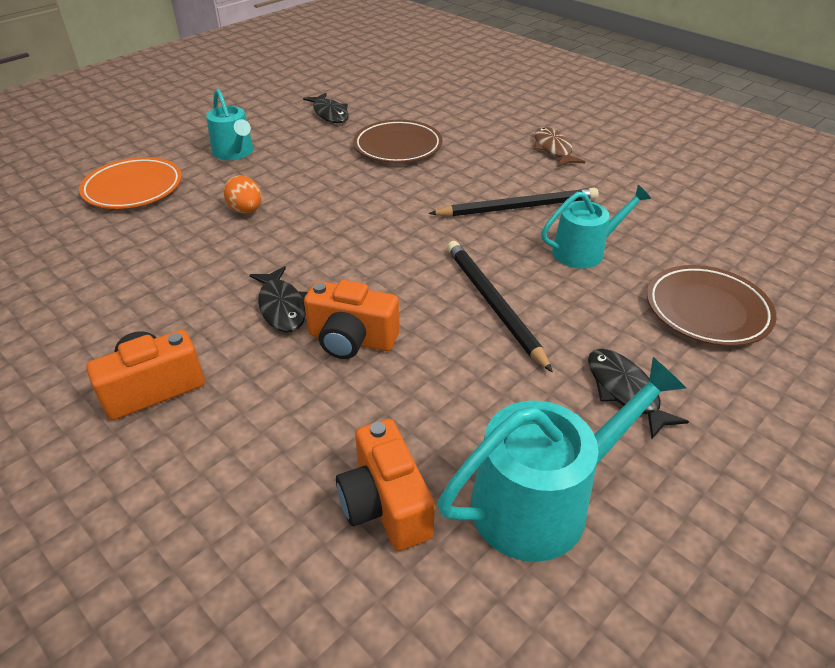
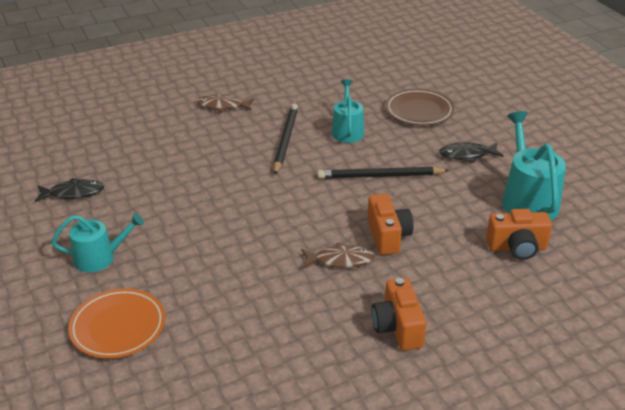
camera: 70 degrees left, 5 degrees down
(246, 210) = (204, 262): orange egg -> none
(282, 307) = (340, 260): black fish -> brown fish
(351, 340) = (388, 236): orange camera -> orange camera turned 45 degrees counterclockwise
(398, 147) = (163, 170): brown plate -> none

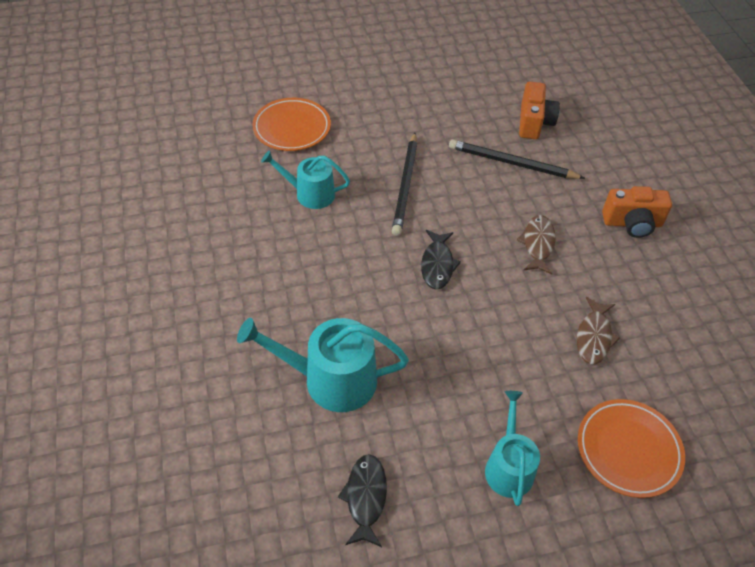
camera: 80 degrees left, 15 degrees up
(222, 106) = (205, 304): brown fish -> brown fish (594, 337)
(285, 140) = (311, 252): black pencil -> black pencil (512, 163)
(388, 236) = (506, 202): orange camera -> none
(419, 111) = (292, 128): brown plate -> orange plate
(467, 155) = (386, 115): black fish -> black fish (437, 265)
(527, 200) = (467, 97): turquoise watering can -> turquoise watering can (331, 379)

